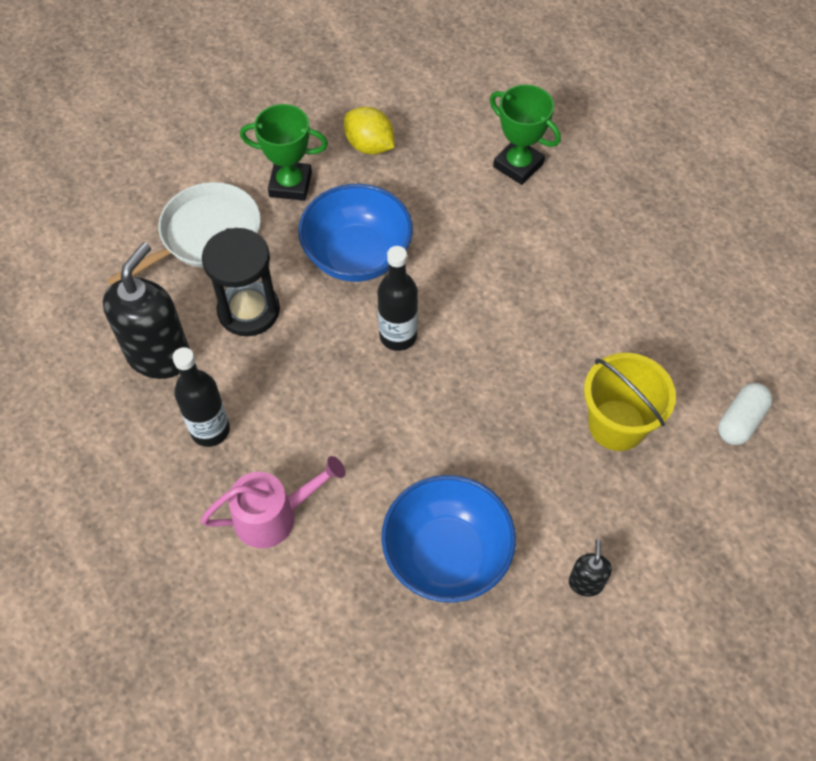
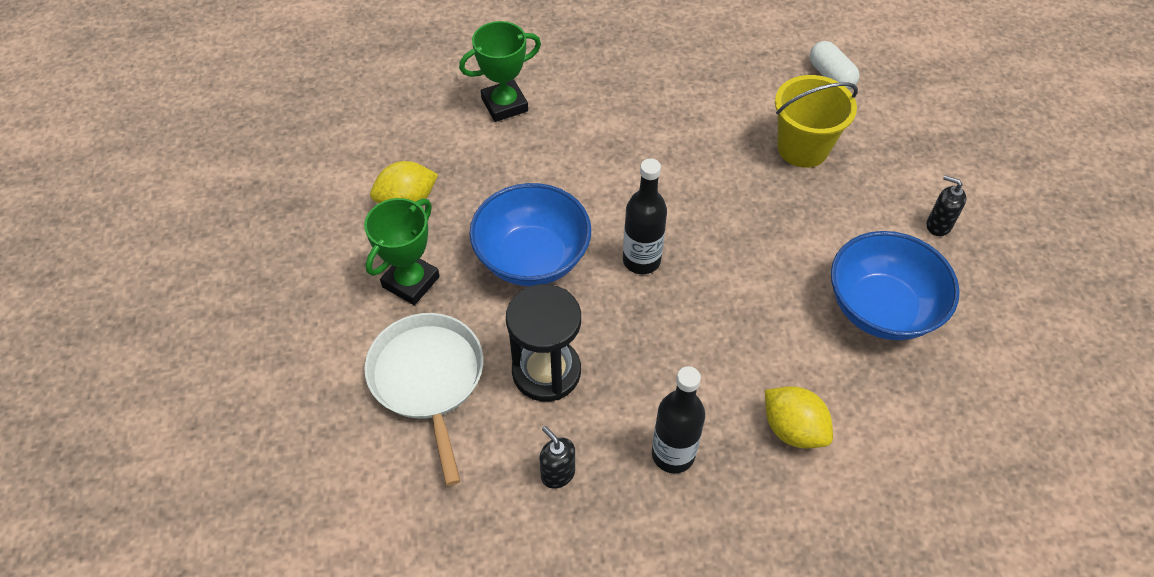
camera: 65 degrees left, 5 degrees down
(159, 355) = (557, 473): black soap dispenser -> black soap dispenser, size x0.46
(274, 515) = (793, 429): pink watering can -> yellow lemon

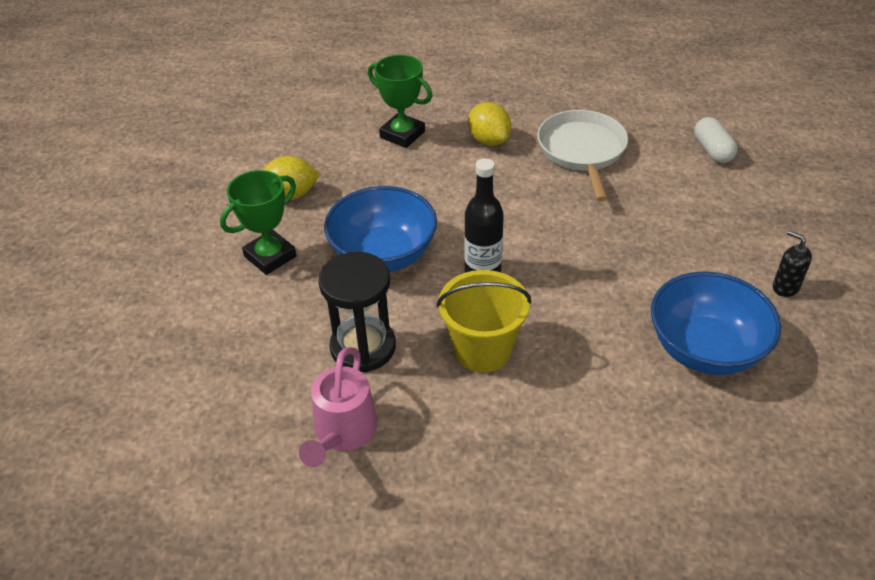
camera: 15 degrees right, 10 degrees down
(428, 379) = (255, 335): white pan -> white pan (582, 151)
(504, 105) = (402, 134): green trophy -> green trophy turned 45 degrees clockwise
(557, 473) = (342, 433): black soap dispenser -> pink watering can
(673, 454) = (457, 438): black bottle -> none
(793, 429) = (582, 438): yellow lemon -> yellow lemon (489, 140)
(802, 148) = (667, 204): yellow bucket -> yellow bucket (482, 350)

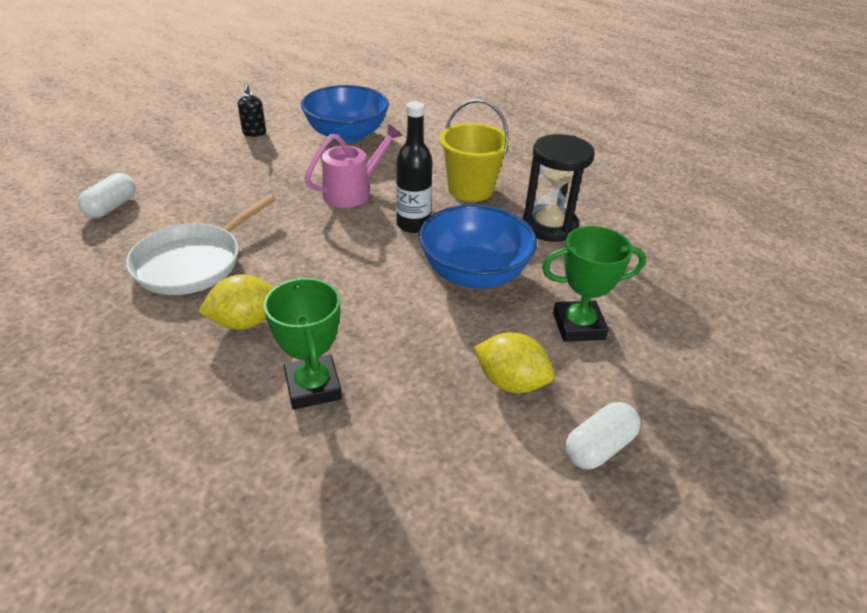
camera: 145 degrees left, 5 degrees down
(214, 189) = (598, 447): none -> white capsule
(342, 433) = (599, 195): pink watering can -> pink watering can (353, 192)
(489, 140) = (244, 322): yellow lemon -> yellow lemon turned 60 degrees clockwise

